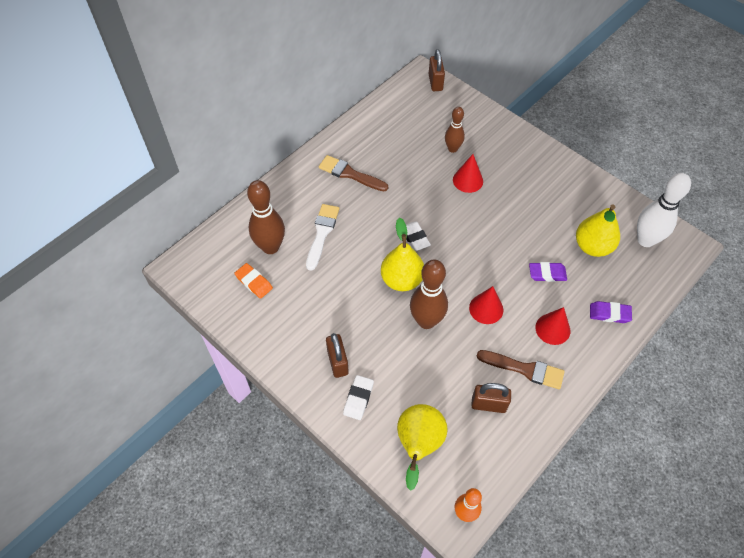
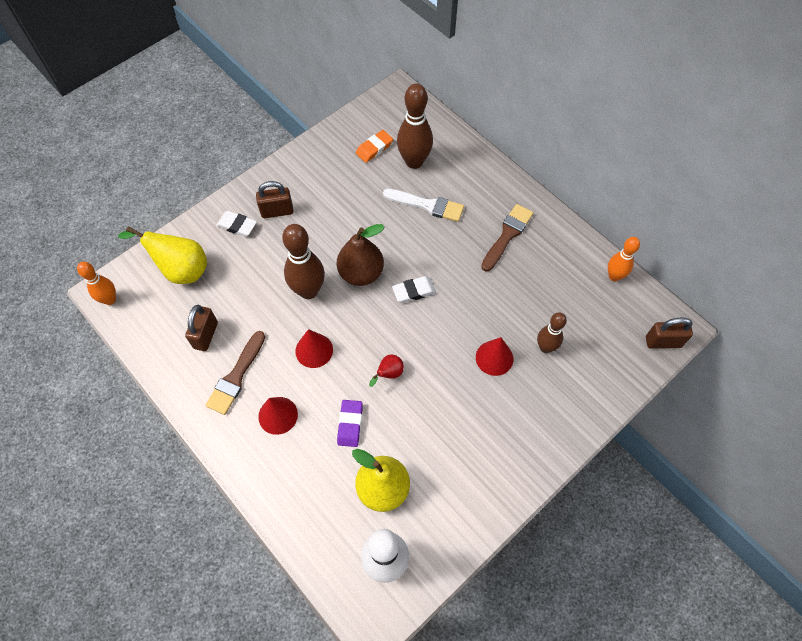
camera: 95 degrees right, 5 degrees up
(382, 107) = (614, 276): none -> orange bowling pin
(401, 280) = (361, 273): yellow pear -> brown pear
(496, 250) = (388, 374): none -> red pear
(609, 314) = (286, 484): purple eraser -> none

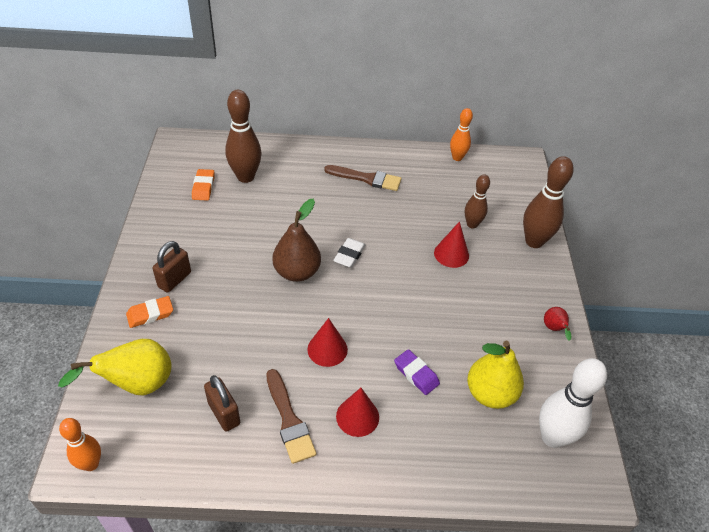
camera: 50 degrees left, 15 degrees down
(237, 225) = (150, 314): white eraser -> orange eraser
(308, 291) = (271, 313): brown bowling pin -> brown bowling pin (534, 241)
(388, 374) = (399, 319): red pear -> red pear (554, 329)
(427, 205) = (290, 197): white brush -> none
(507, 235) = (366, 178): brown brush -> brown brush turned 120 degrees clockwise
(663, 342) = (526, 173): brown padlock -> none

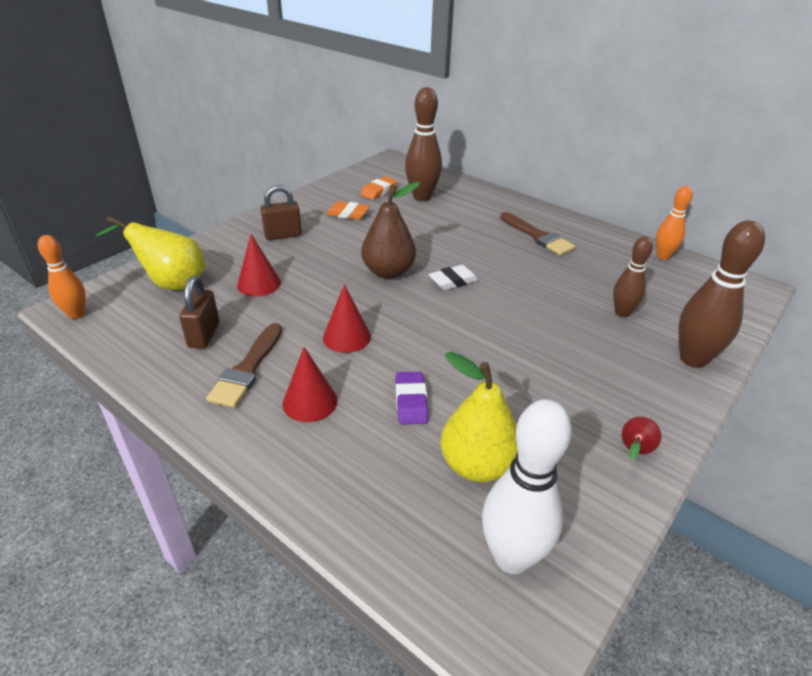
camera: 40 degrees right, 10 degrees down
(150, 314) = (238, 247): orange eraser -> orange eraser (348, 214)
(451, 254) = (568, 325): red cone -> red cone (259, 284)

